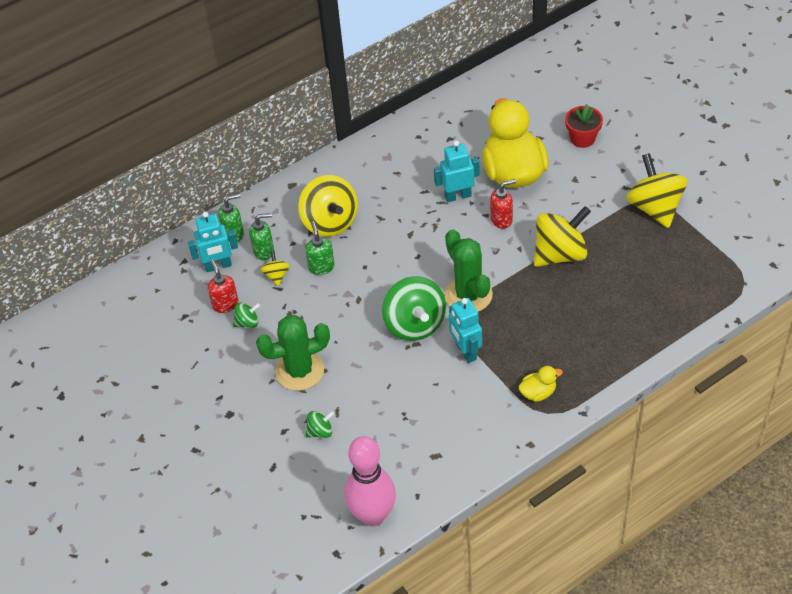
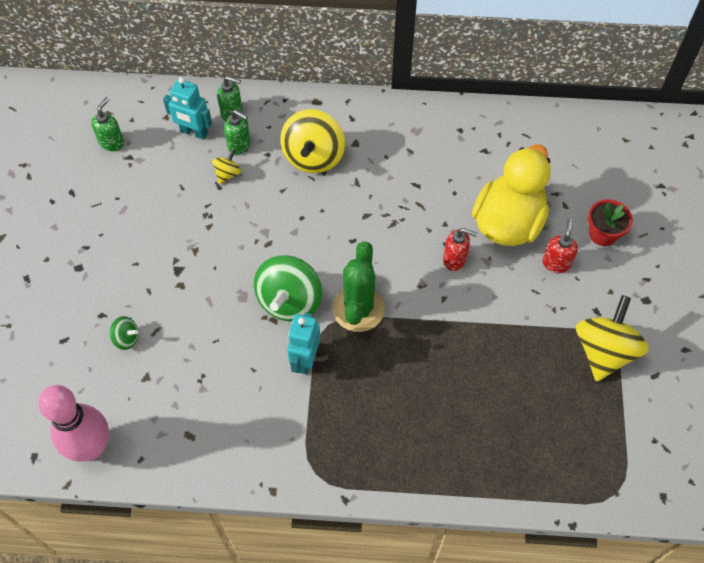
camera: 35 degrees right, 10 degrees up
(225, 304) = (167, 170): red soap dispenser -> red soap dispenser (556, 263)
(247, 322) = (167, 198): green spinning top -> none
(299, 370) = (163, 271): green cactus -> none
(321, 267) = (268, 192): green soap dispenser -> green soap dispenser (112, 142)
(458, 196) = (439, 209): turquoise robot -> none
(538, 393) = (326, 448): yellow duck -> none
(560, 254) = (473, 331): yellow spinning top -> none

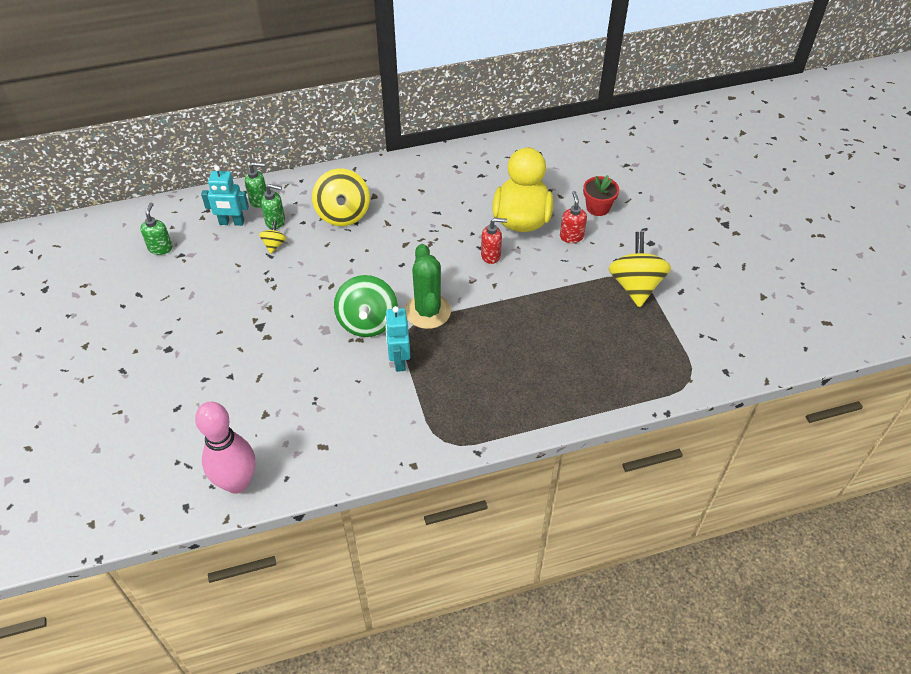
camera: 20 degrees left, 10 degrees down
(126, 338) = (235, 390): green spinning top -> none

